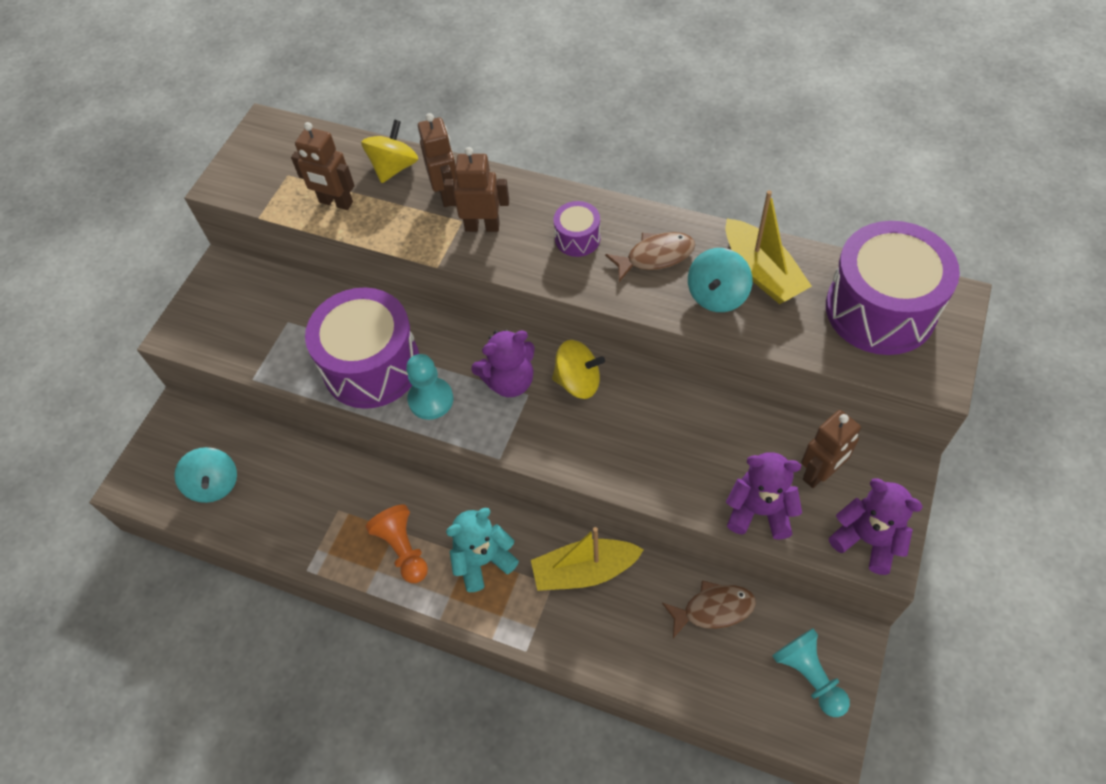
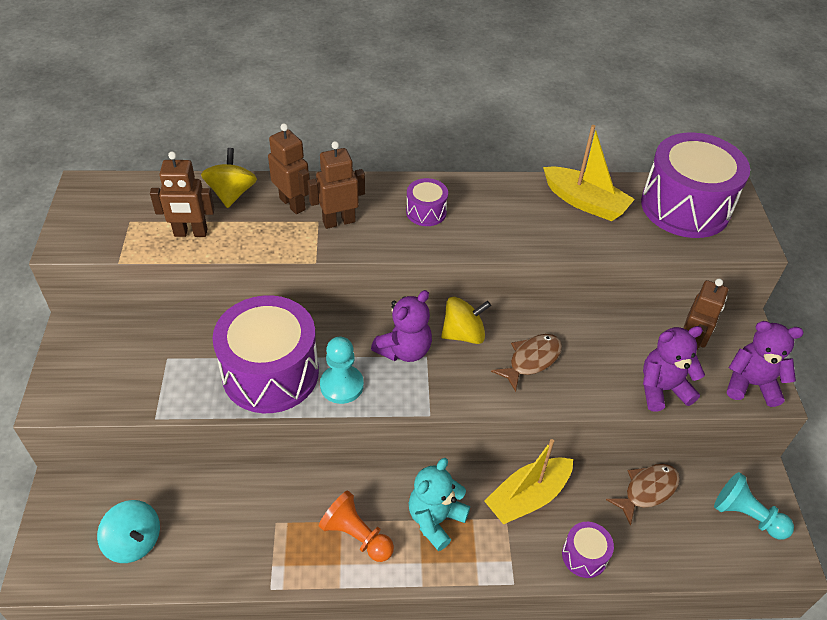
camera: 30 degrees left, 10 degrees down
(610, 651) = (584, 556): none -> purple drum
(655, 257) = (497, 210): brown fish -> brown fish (531, 360)
(717, 295) = (562, 226): turquoise spinning top -> none

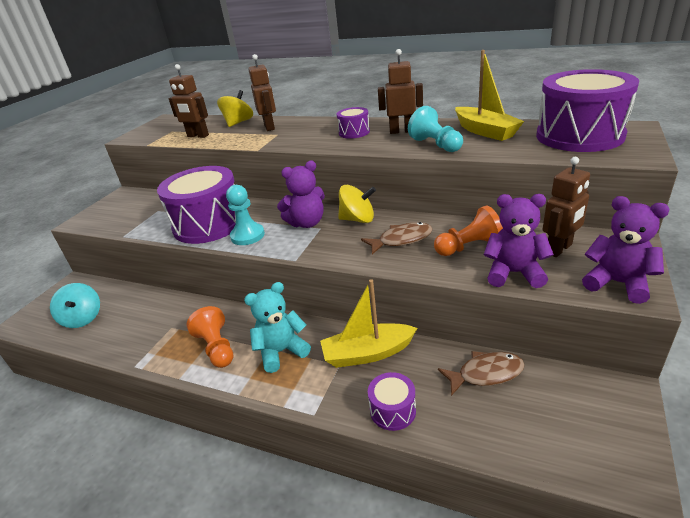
camera: 30 degrees right, 15 degrees down
(339, 221) = (290, 134): brown robot -> brown robot (402, 131)
(605, 359) = (469, 247): none -> orange pawn
(746, 515) = (592, 421): turquoise pawn -> turquoise pawn (436, 145)

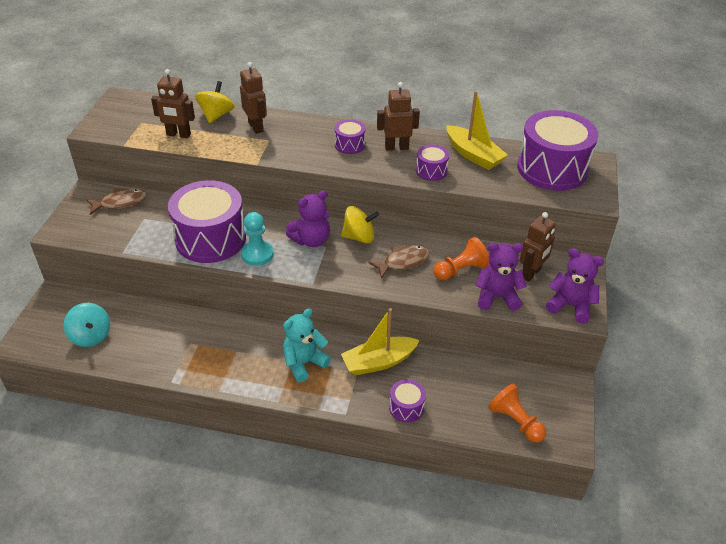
camera: 15 degrees left, 10 degrees up
(217, 348) = (243, 362): orange pawn -> orange pawn (515, 421)
(436, 145) = (431, 171): turquoise pawn -> purple drum
(486, 374) = (473, 375): brown fish -> brown fish (120, 202)

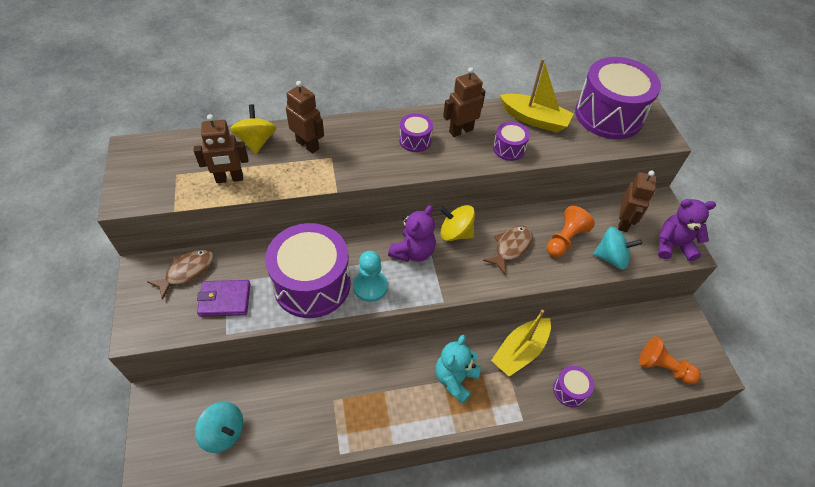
camera: 25 degrees left, 10 degrees up
(136, 229) = (225, 300): none -> purple wallet
(359, 237) = (455, 233): yellow spinning top -> yellow spinning top turned 135 degrees counterclockwise
(497, 297) = (611, 258): purple teddy bear -> turquoise spinning top

